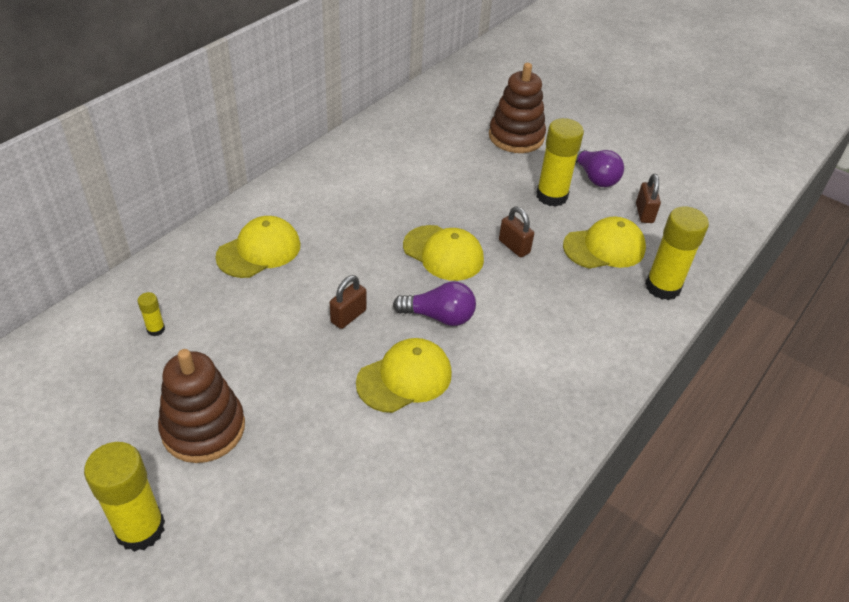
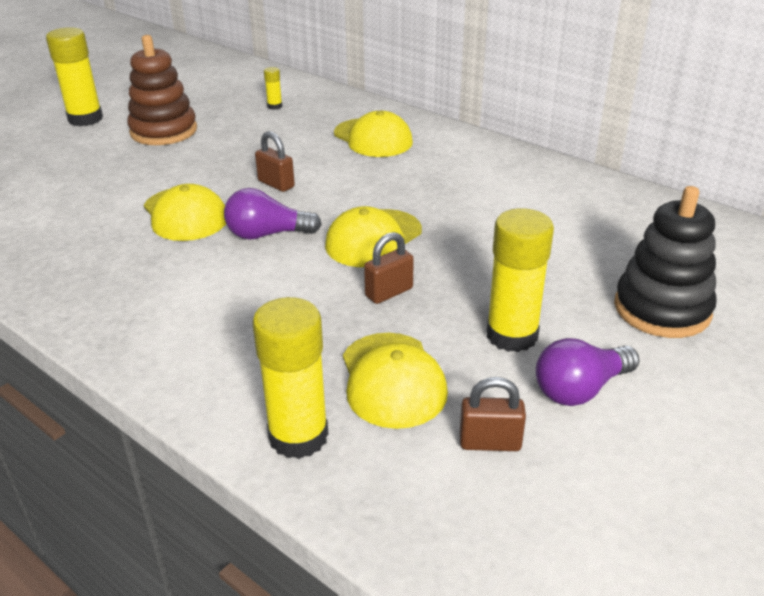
camera: 95 degrees right, 10 degrees down
(439, 316) = (267, 234): purple light bulb -> purple light bulb turned 75 degrees clockwise
(516, 137) = (662, 309): brown stacking toy -> black stacking toy

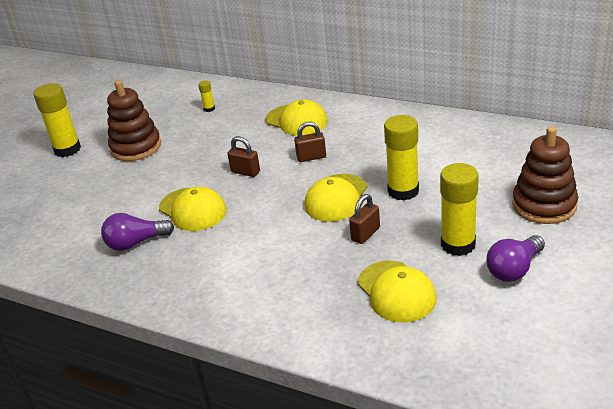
camera: 10 degrees left, 0 degrees up
(267, 234) = (260, 211): purple light bulb -> purple light bulb (135, 243)
(298, 436) = (355, 341): yellow glue stick -> yellow glue stick (403, 191)
(490, 442) = (474, 315): brown padlock -> brown padlock (311, 157)
(662, 309) = (544, 205): black stacking toy -> brown stacking toy

